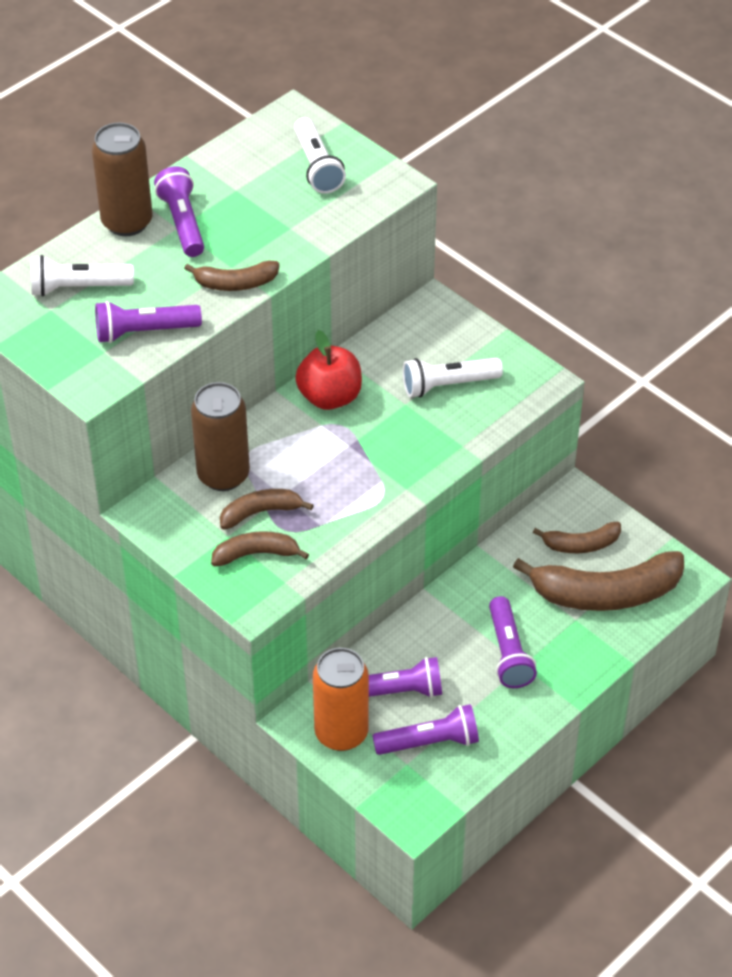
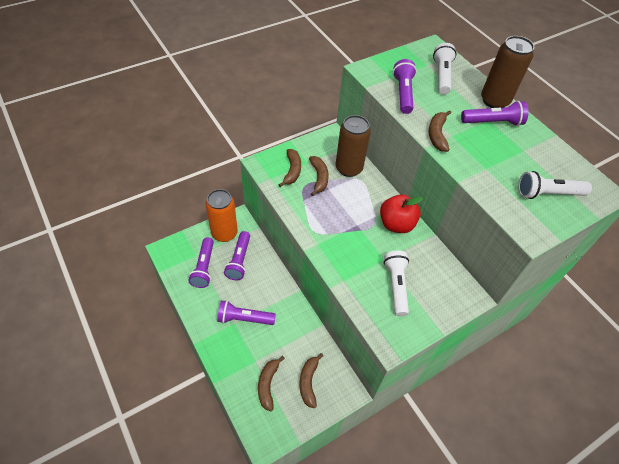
camera: 100 degrees right, 5 degrees up
(606, 593) = (268, 384): brown banana -> brown banana, size x0.53

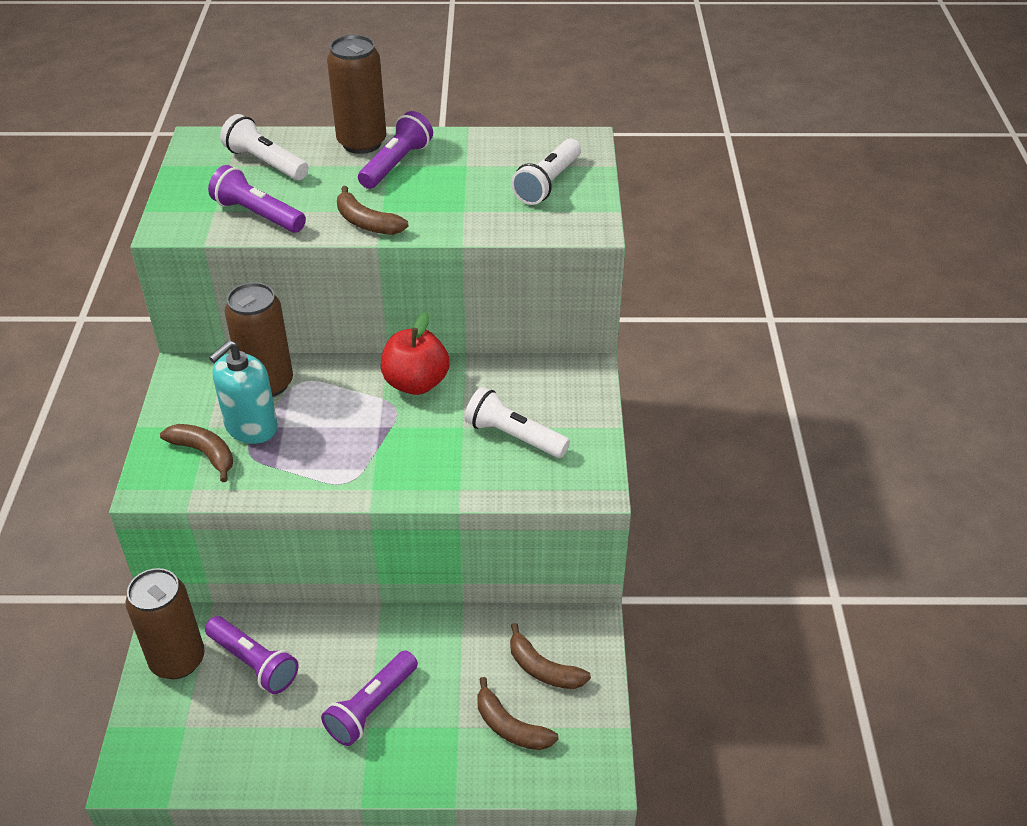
camera: 55 degrees left, 10 degrees down
(204, 267) = (222, 725): purple flashlight -> none
(224, 233) = (177, 660): orange can -> brown can
(319, 178) = (251, 427): brown banana -> turquoise soap dispenser

